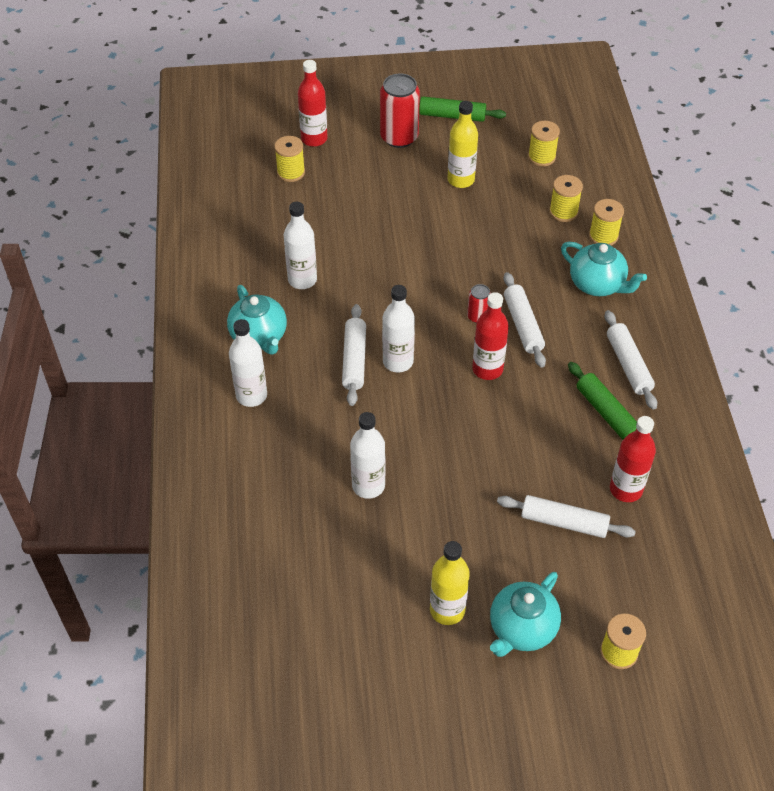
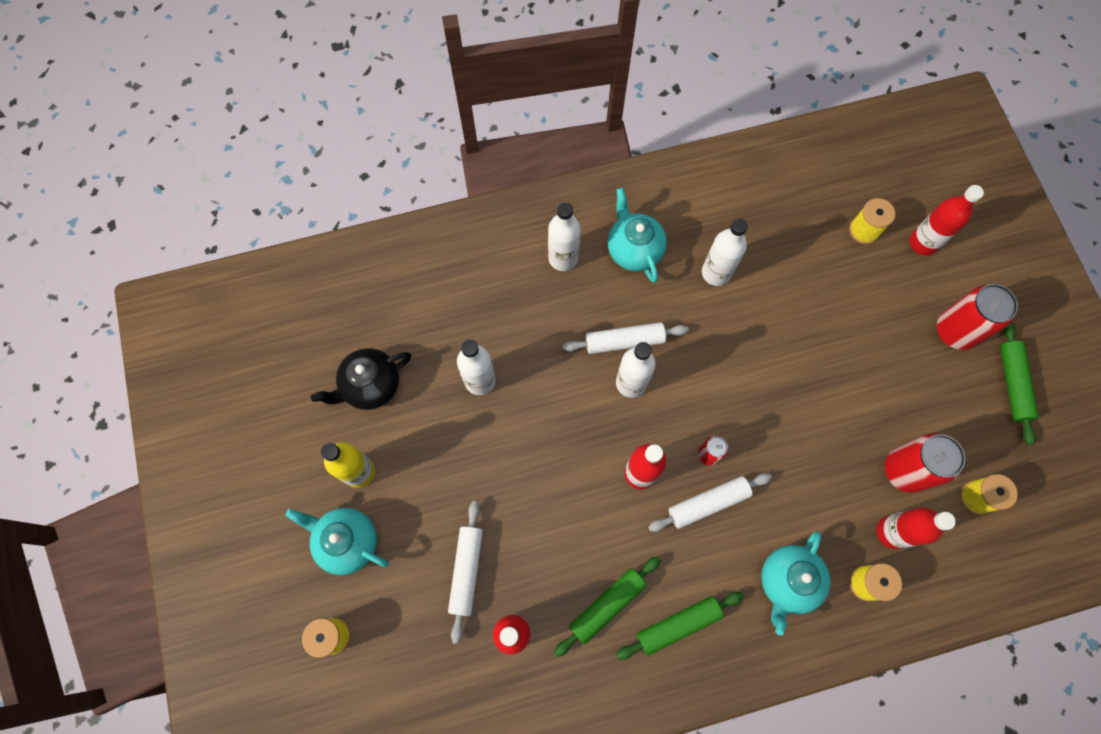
camera: 80 degrees right, 20 degrees up
(259, 337) = (633, 249): turquoise teapot -> turquoise teapot turned 105 degrees clockwise
(351, 589) = (370, 386): none -> black teapot
(461, 180) = (908, 408): yellow bottle -> none
(513, 193) = (905, 470): none -> red can
(563, 212) = (891, 532): yellow spool -> red bottle
(628, 365) = (678, 625): white rolling pin -> green rolling pin

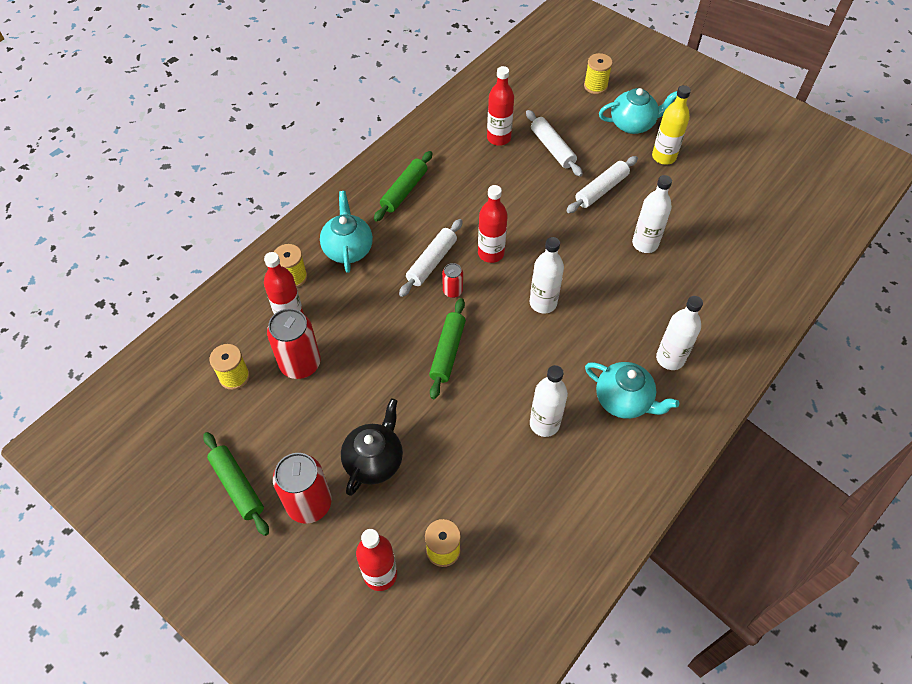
camera: 145 degrees right, 15 degrees down
(370, 386) = (709, 201): black teapot -> black teapot (374, 460)
(607, 605) = (455, 177): green rolling pin -> green rolling pin (447, 352)
(624, 341) = (571, 327): white rolling pin -> white rolling pin (601, 190)

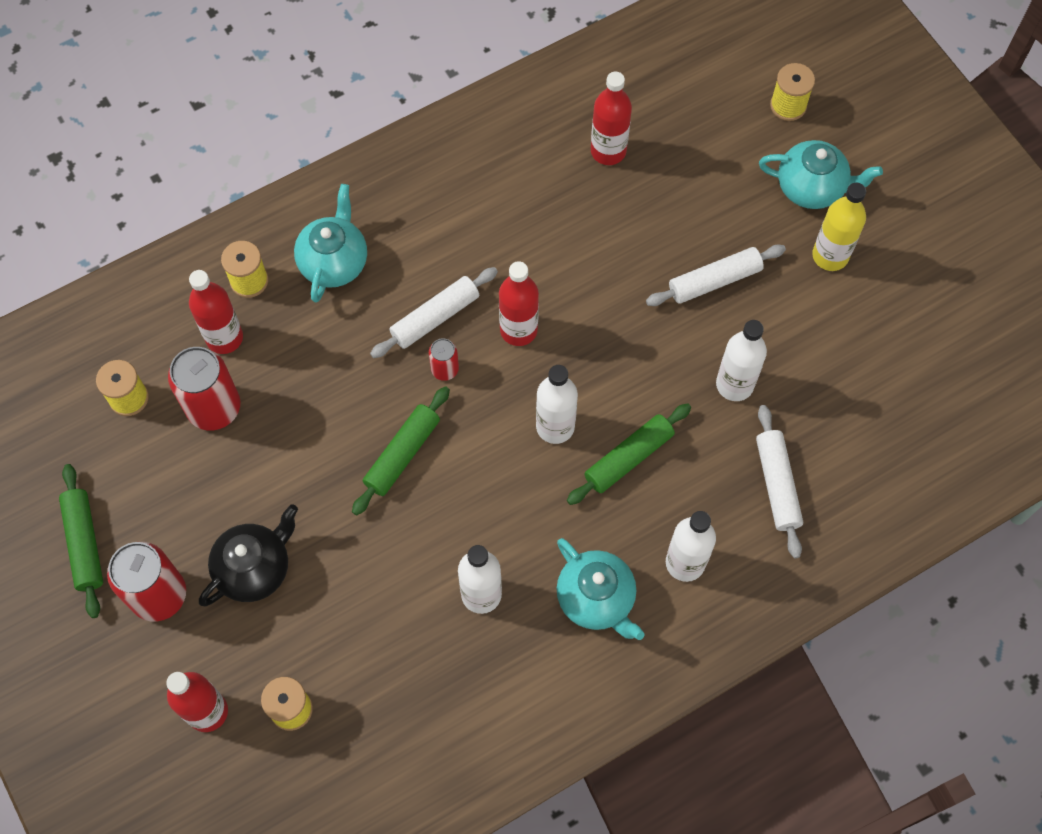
camera: 20 degrees right, 10 degrees up
(404, 191) = (442, 196): green rolling pin -> green rolling pin (628, 458)
(552, 148) = (677, 191): white rolling pin -> white rolling pin (777, 484)

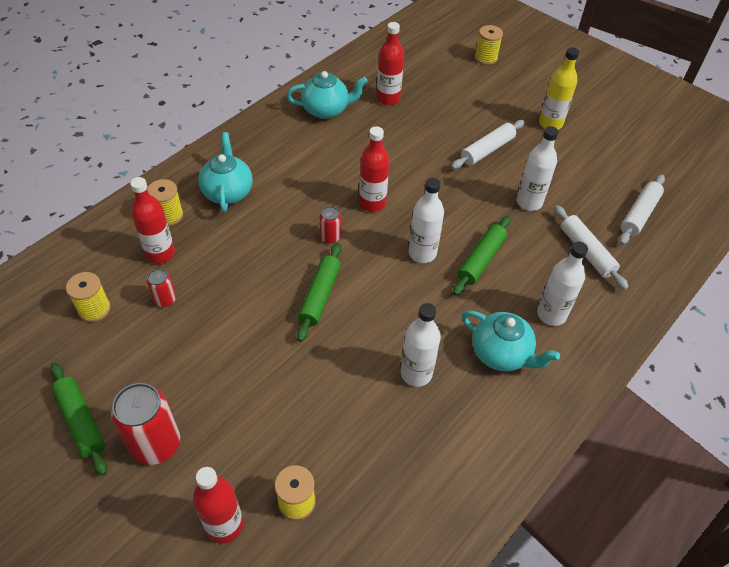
camera: 20 degrees left, 15 degrees down
(214, 407) = (165, 299): red can -> red can, size x0.51
(255, 568) = (231, 402): black teapot -> none
(435, 317) = (311, 208): white rolling pin -> white rolling pin (639, 214)
(812, 188) = (521, 93): turquoise teapot -> turquoise teapot (326, 110)

